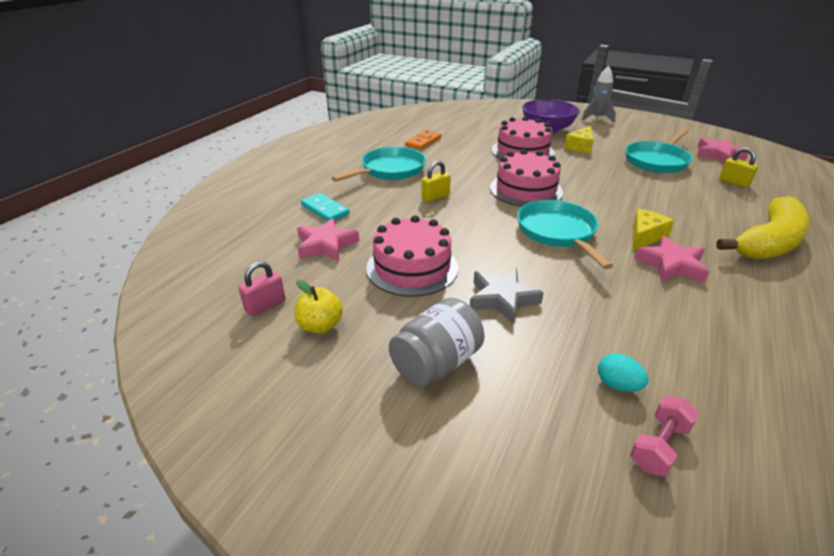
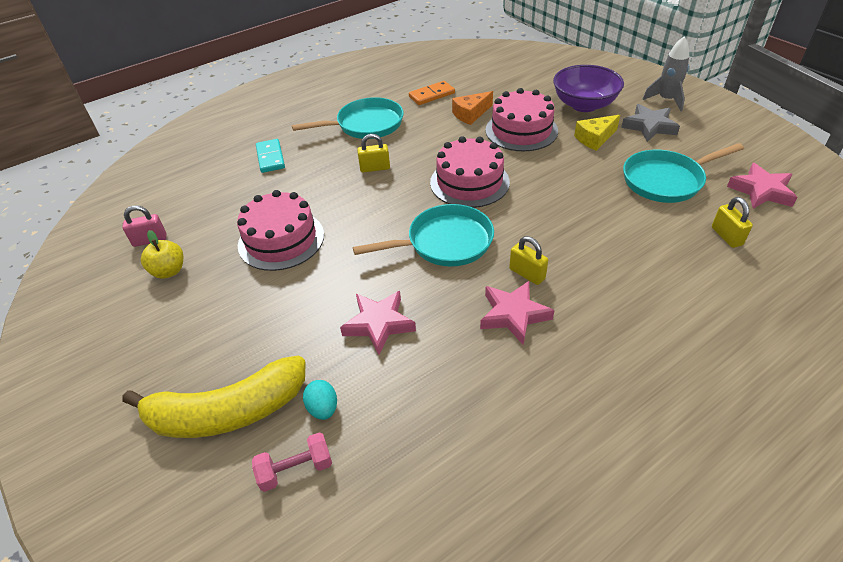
camera: 30 degrees right, 10 degrees up
(326, 245) = (239, 196): pink star -> pink star (379, 324)
(436, 363) = (214, 334): grey jar -> none
(471, 148) = (471, 114): none -> orange cheese
(502, 299) = (320, 295): grey star -> grey star (649, 126)
(558, 233) = (444, 242): turquoise pan -> turquoise pan turned 60 degrees clockwise
(645, 236) = (527, 274): yellow cheese -> yellow padlock
(769, 242) = (659, 326): yellow banana -> yellow banana (228, 412)

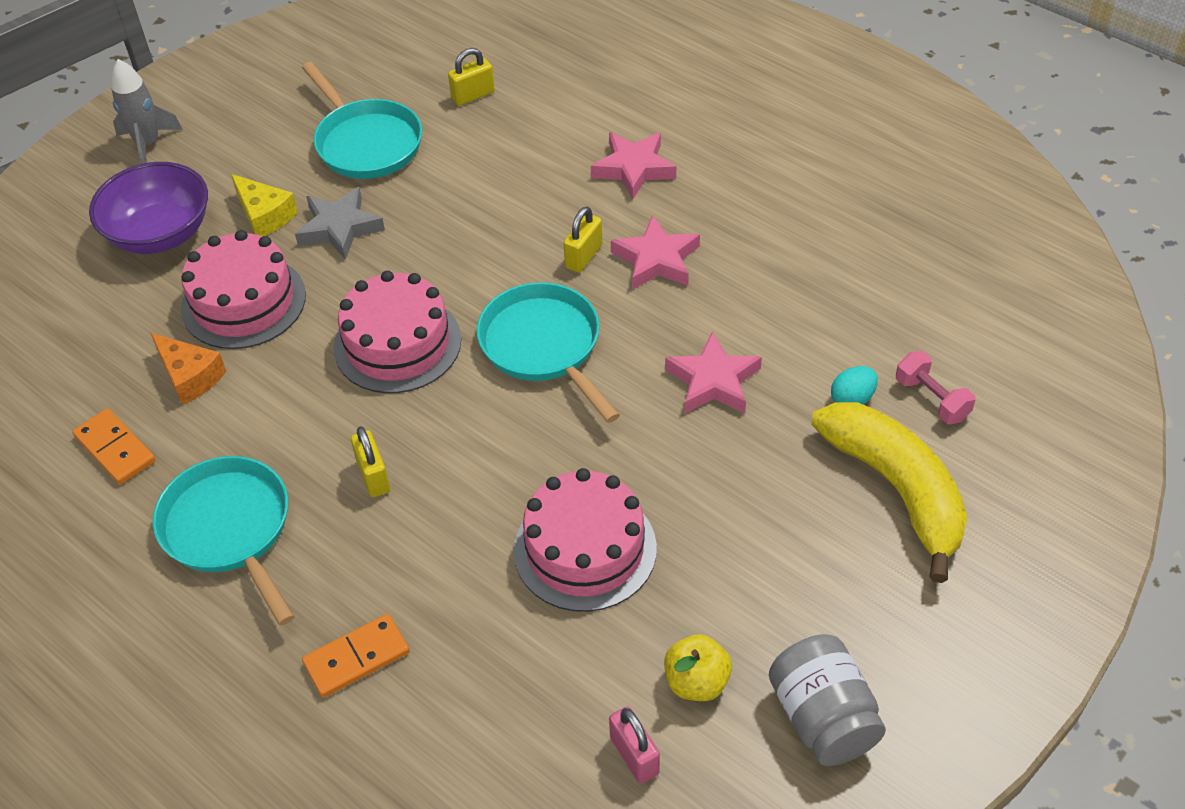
camera: 105 degrees left, 5 degrees up
(106, 321) = (823, 717): none -> grey jar
(270, 158) = (356, 658): turquoise domino -> orange domino
(649, 126) = (228, 160): grey star -> grey star (339, 228)
(761, 191) = (378, 65): pink star -> pink star (633, 168)

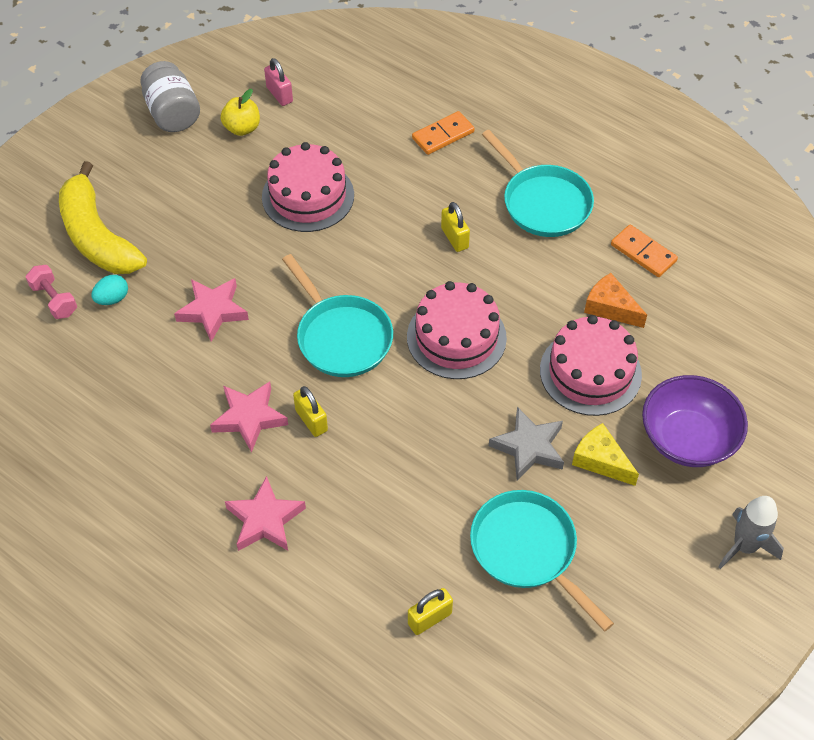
camera: 175 degrees right, 5 degrees up
(584, 256) = (311, 420): yellow padlock -> yellow padlock turned 60 degrees counterclockwise

